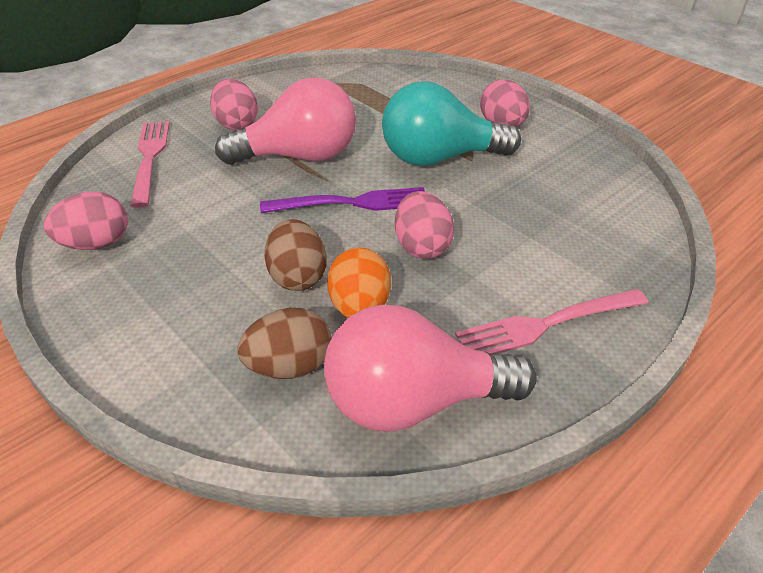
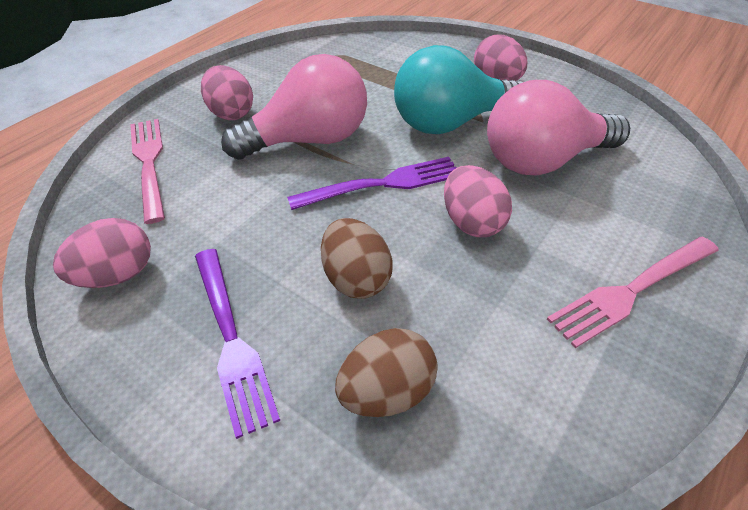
camera: 10 degrees left, 5 degrees up
(174, 306) = (231, 339): none -> purple fork
(359, 307) = (435, 304): orange egg -> none
(414, 401) = (537, 410): pink light bulb -> pink light bulb (543, 160)

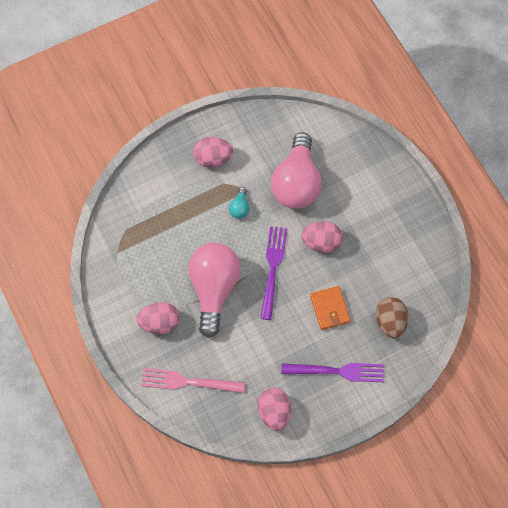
camera: 65 degrees left, 20 degrees up
(356, 278) = (329, 309): brown egg -> orange wallet
(450, 123) = (240, 208): turquoise light bulb -> turquoise light bulb, size x0.41
(631, 290) = (390, 205): pink fork -> none

